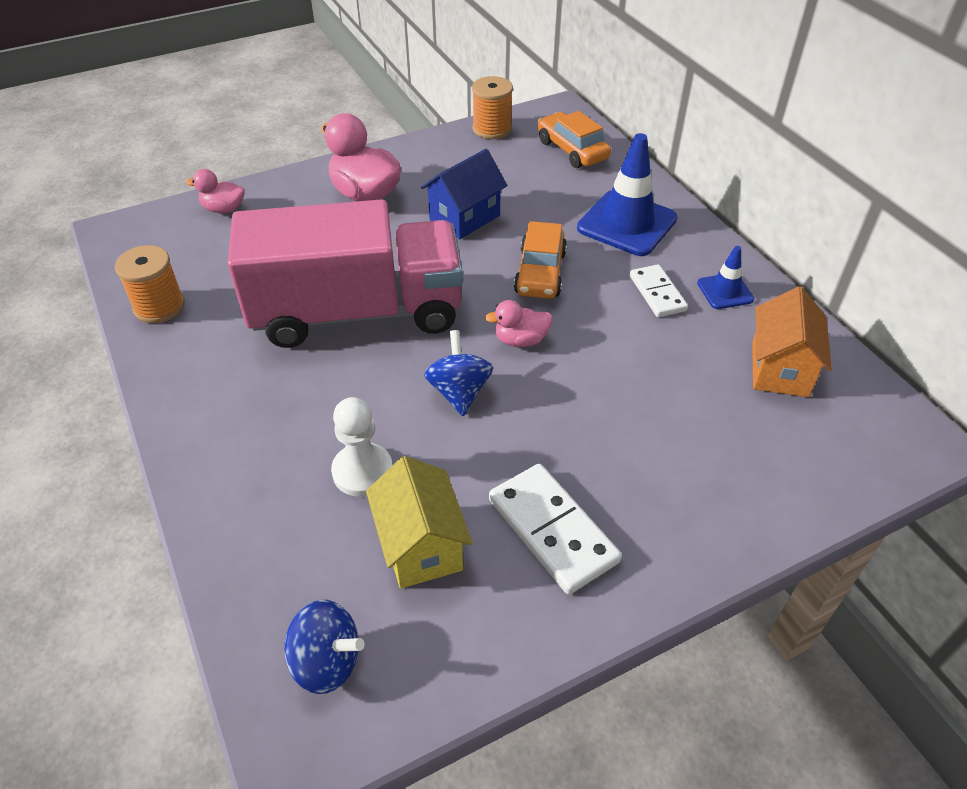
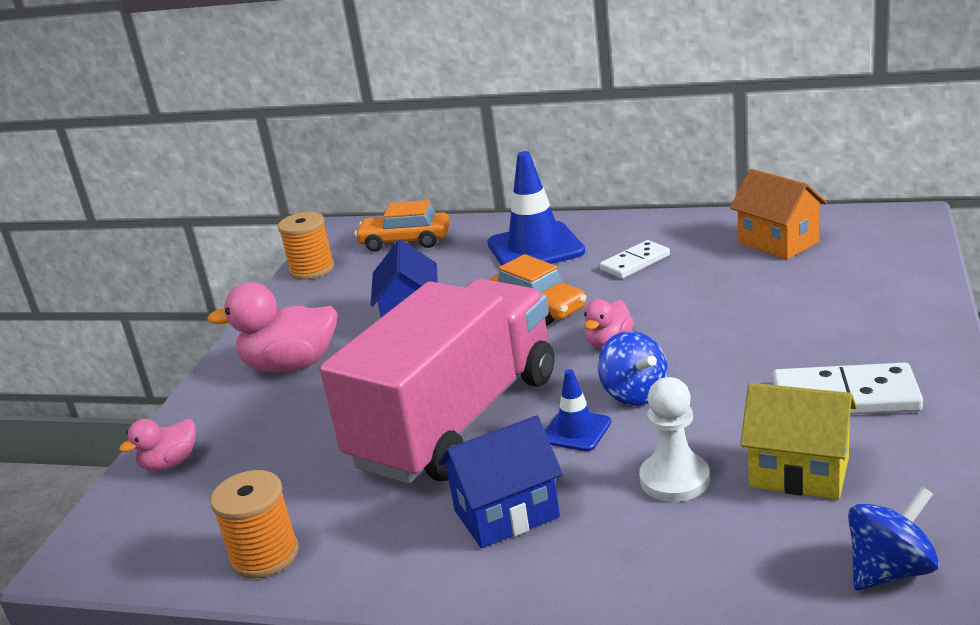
camera: 45 degrees left, 20 degrees down
(266, 398) = (506, 514): none -> blue house
(459, 392) = (634, 394): blue spinning top -> blue spinning top turned 150 degrees counterclockwise
(657, 293) = (635, 263): white domino -> white domino turned 60 degrees counterclockwise
(725, 291) = (670, 235): blue traffic cone -> blue traffic cone (576, 431)

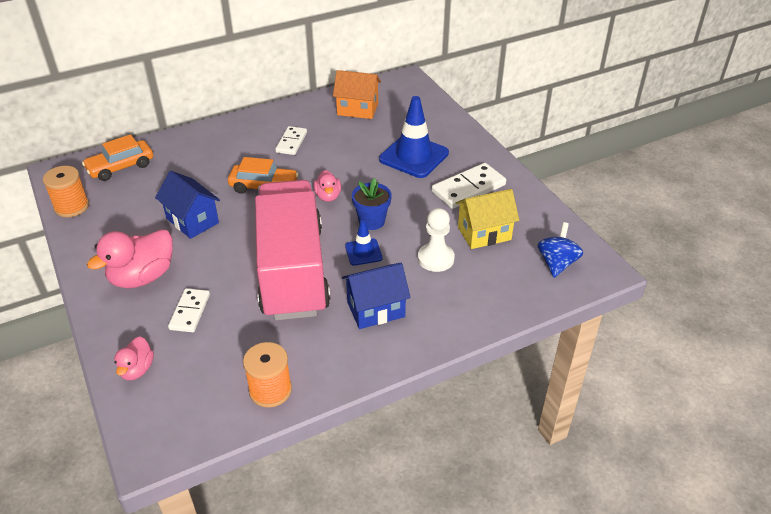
camera: 45 degrees left, 15 degrees up
(291, 423) = (190, 312): none -> white domino
(506, 514) = (375, 309): blue house -> blue house turned 45 degrees clockwise
(535, 248) = (219, 148): blue traffic cone -> blue traffic cone (414, 156)
(634, 394) = (372, 221): blue spinning top -> blue flower pot

